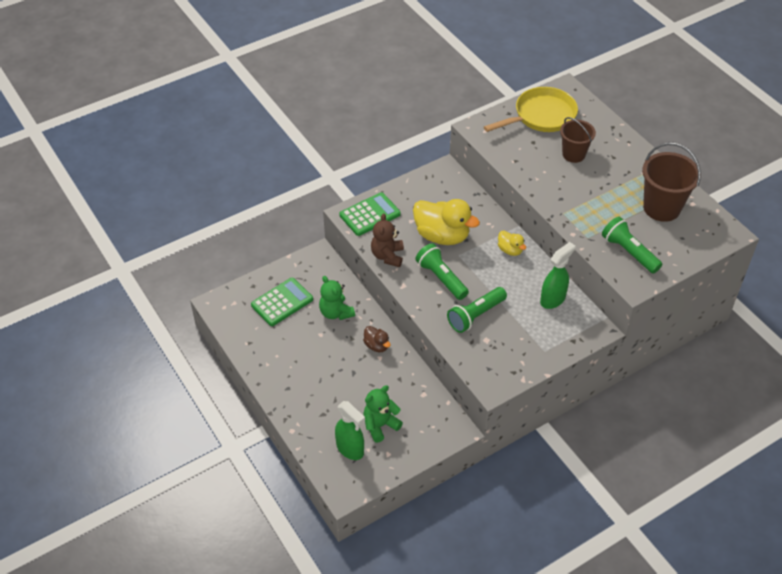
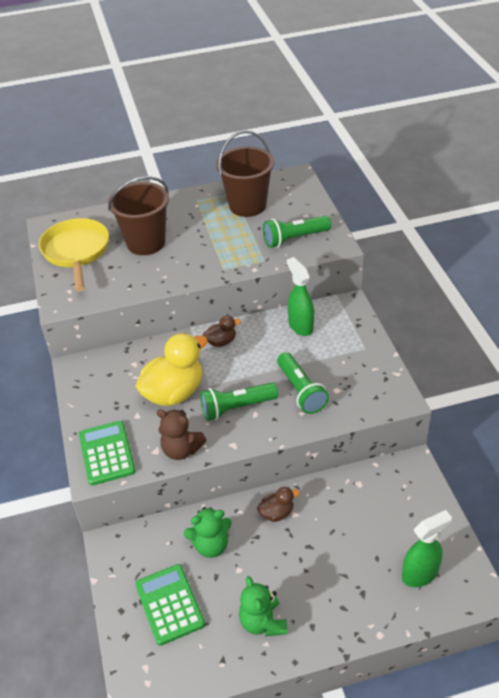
camera: 70 degrees left, 5 degrees down
(380, 425) = (392, 535): green teddy bear -> green teddy bear (263, 622)
(510, 250) = (221, 342): yellow duck -> brown duck
(573, 154) = (146, 243): brown bucket -> brown bucket, size x1.54

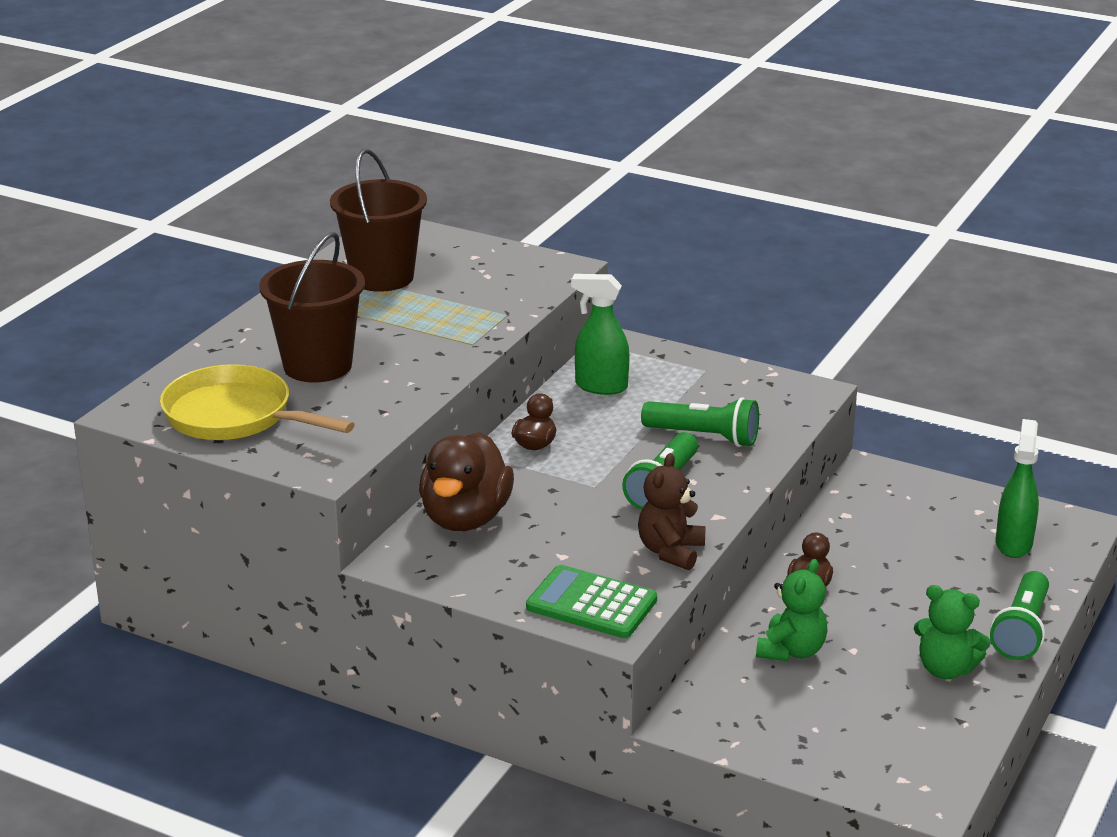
camera: 50 degrees left, 15 degrees down
(133, 364) = (465, 518): none -> brown duck
(170, 604) = (836, 720): green calculator -> none
(174, 393) = (567, 514): yellow duck -> none
(181, 450) = (670, 551): brown teddy bear -> brown teddy bear turned 135 degrees clockwise
(294, 239) = (504, 281): green flashlight -> green flashlight (1021, 631)

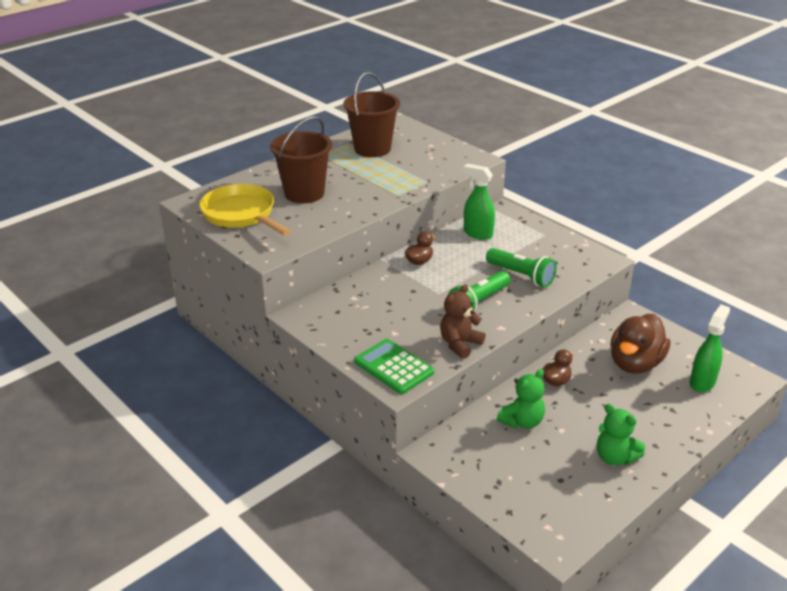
camera: 20 degrees right, 5 degrees up
(465, 518) = (353, 298): brown duck -> brown duck (635, 363)
(1021, 631) = (679, 443): green flashlight -> none

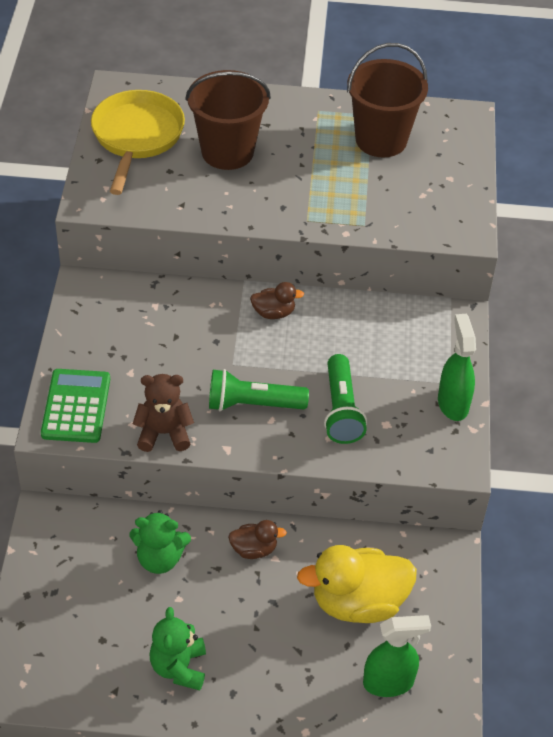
camera: 45 degrees right, 15 degrees up
(477, 233) = (383, 325): green spray bottle -> green spray bottle (453, 403)
(635, 363) = (358, 602): brown duck -> yellow duck

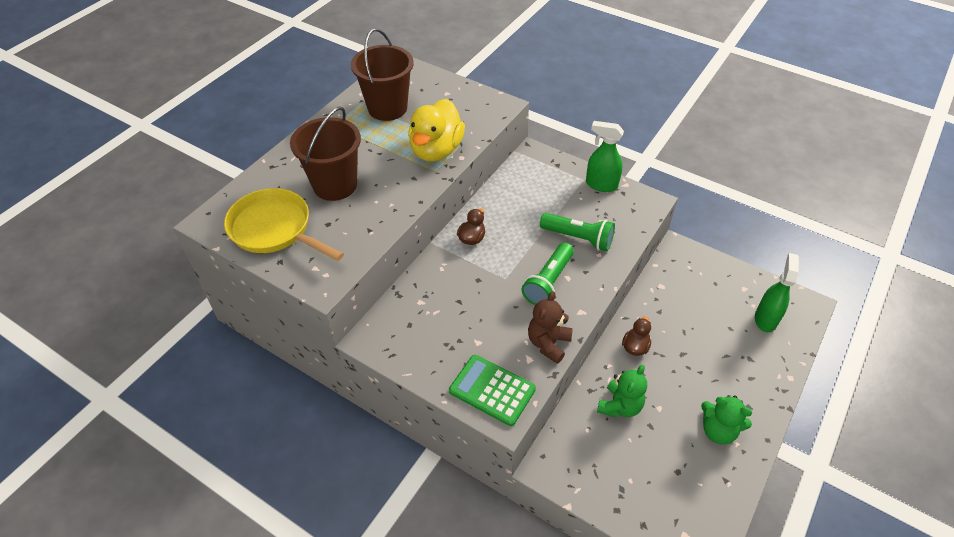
camera: 60 degrees left, 0 degrees up
(358, 602) = (700, 309): yellow duck -> yellow duck (436, 150)

